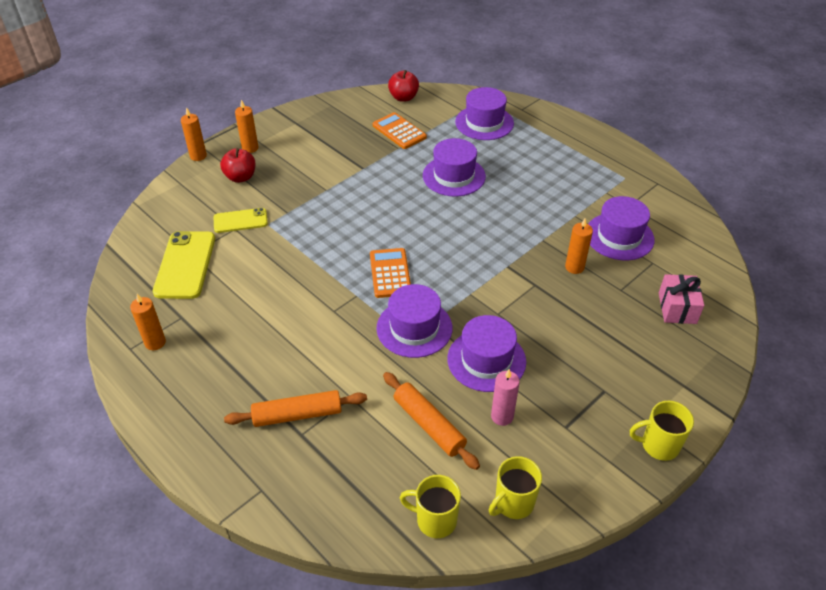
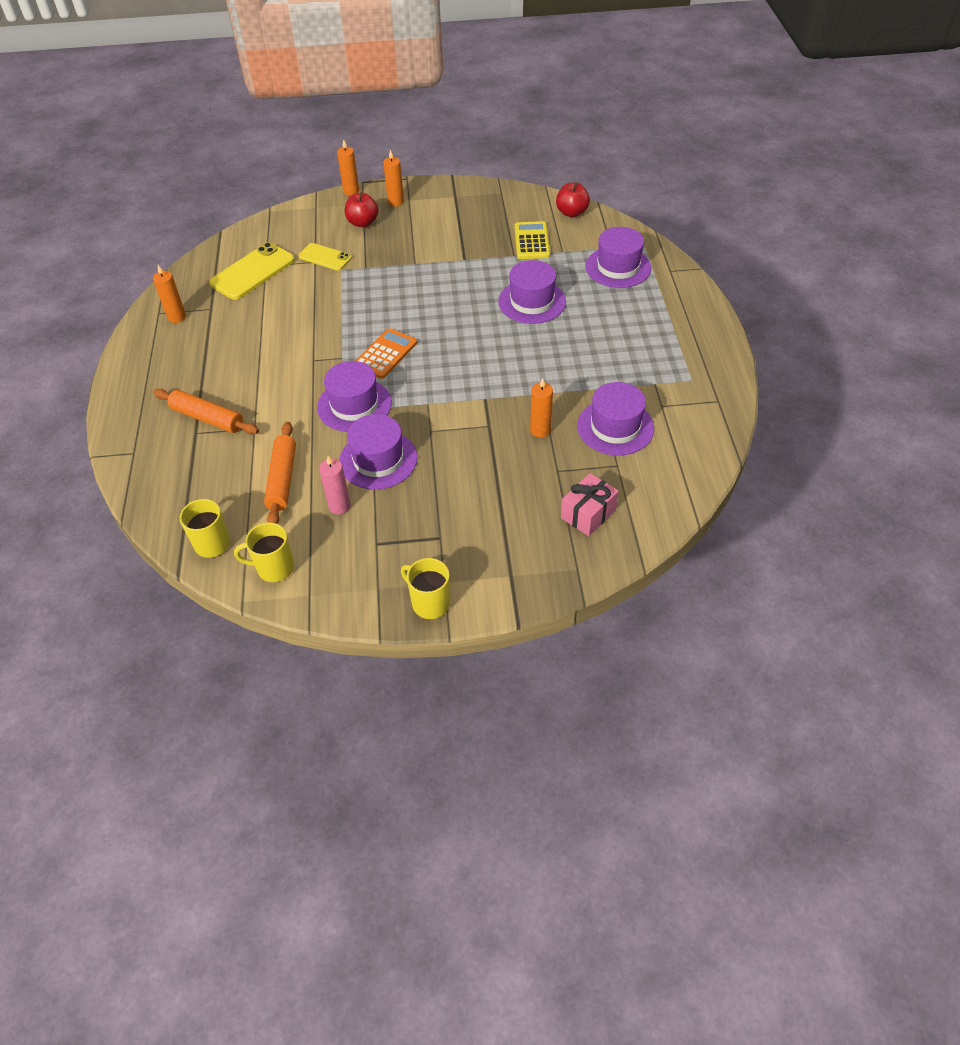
camera: 40 degrees right, 5 degrees up
(399, 131) = (531, 241): orange calculator -> yellow calculator

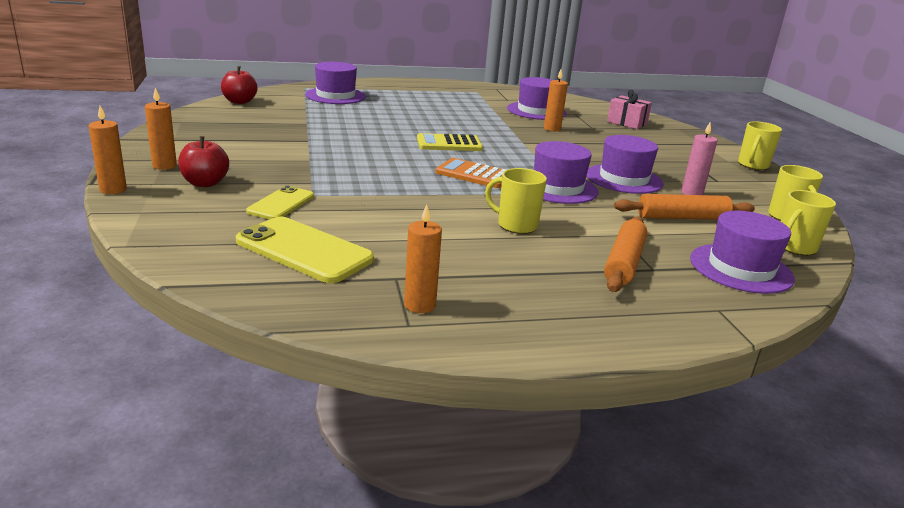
camera: 100 degrees left, 25 degrees down
(278, 369) = (516, 225): none -> yellow mug
(531, 241) = (284, 116): yellow calculator -> yellow calculator (449, 144)
(532, 301) = (384, 122): purple hat -> purple hat (741, 268)

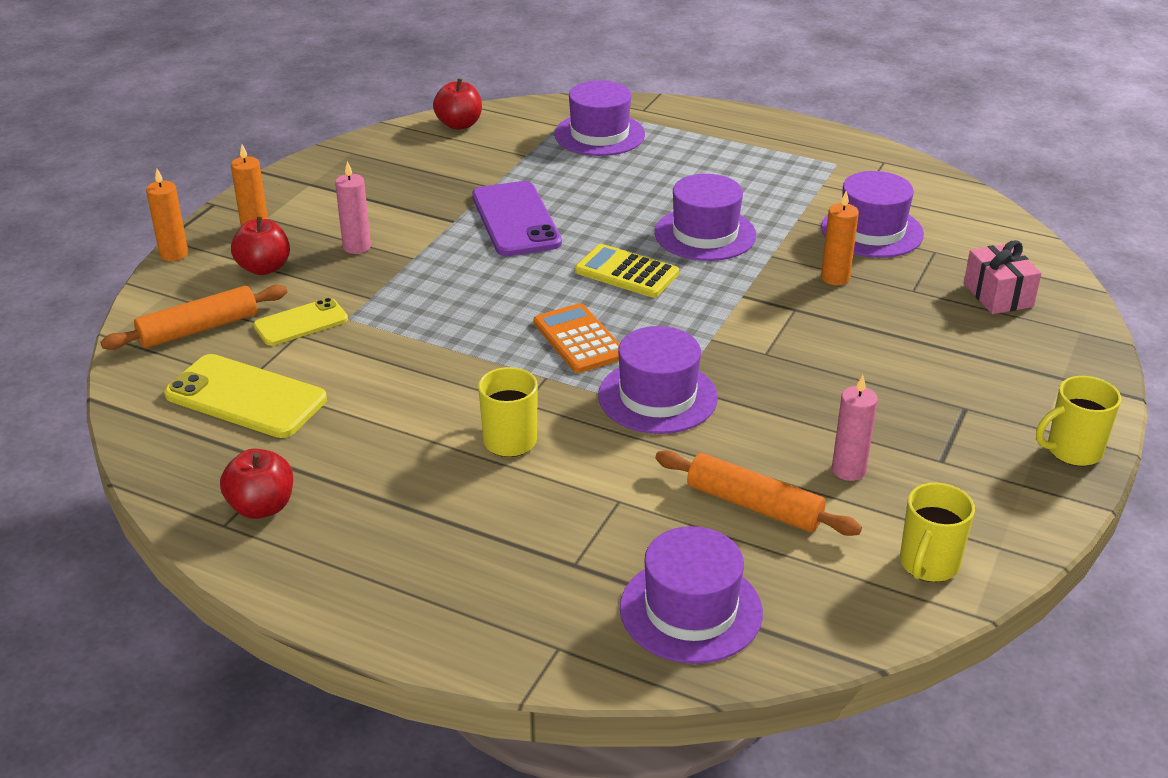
camera: 40 degrees right, 10 degrees up
(260, 161) = (357, 247): none -> pink candle
(304, 250) = (246, 397): yellow phone -> yellow phone turned 45 degrees counterclockwise
(347, 134) = (516, 220): none -> purple phone
(420, 305) = (262, 507): orange candle -> red apple
(623, 263) = (552, 541): orange rolling pin -> orange rolling pin (198, 329)
(624, 179) = (784, 410): purple hat -> purple hat (705, 234)
(794, 247) = (835, 613): yellow mug -> none

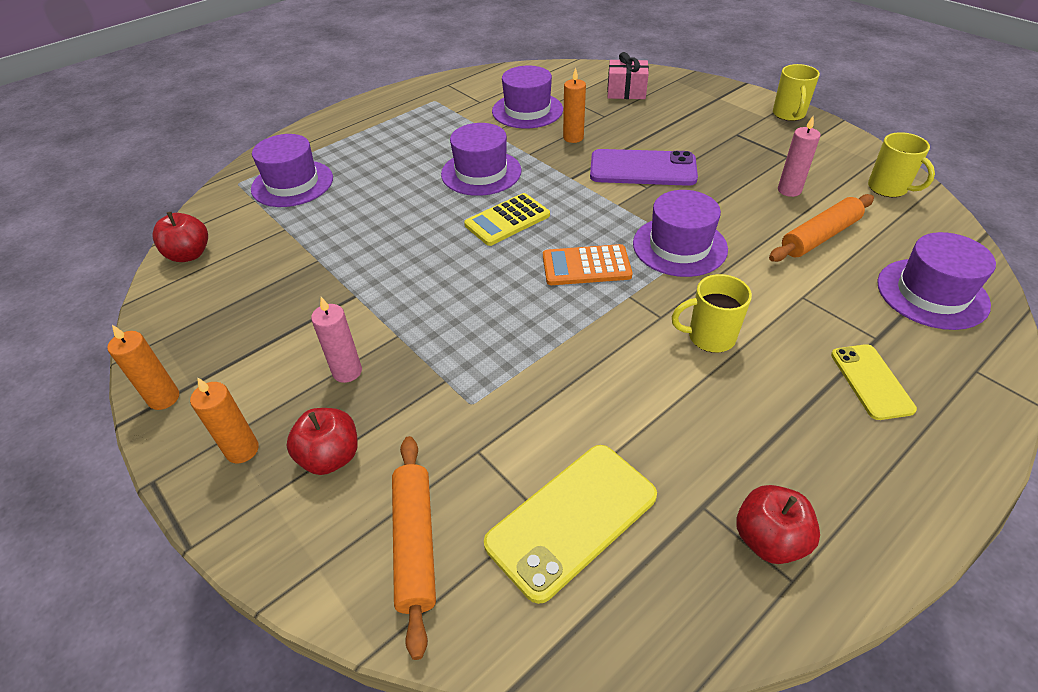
camera: 65 degrees left, 10 degrees up
(174, 254) = (233, 543): orange candle -> orange candle (164, 398)
(301, 323) = (457, 444): yellow phone -> yellow phone (871, 381)
(516, 220) = (384, 258): purple phone -> purple phone (642, 169)

